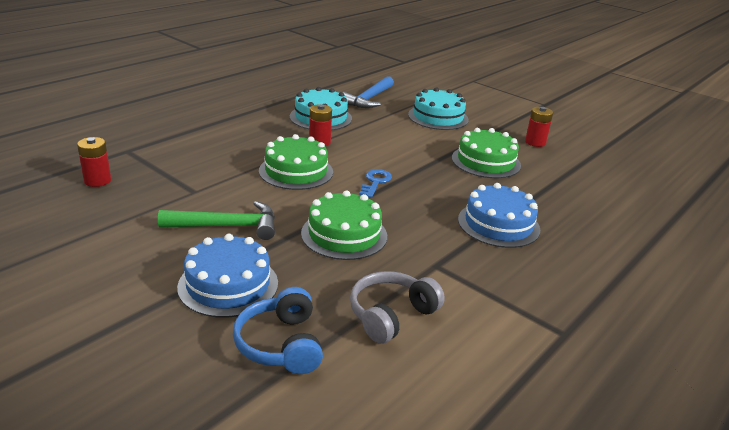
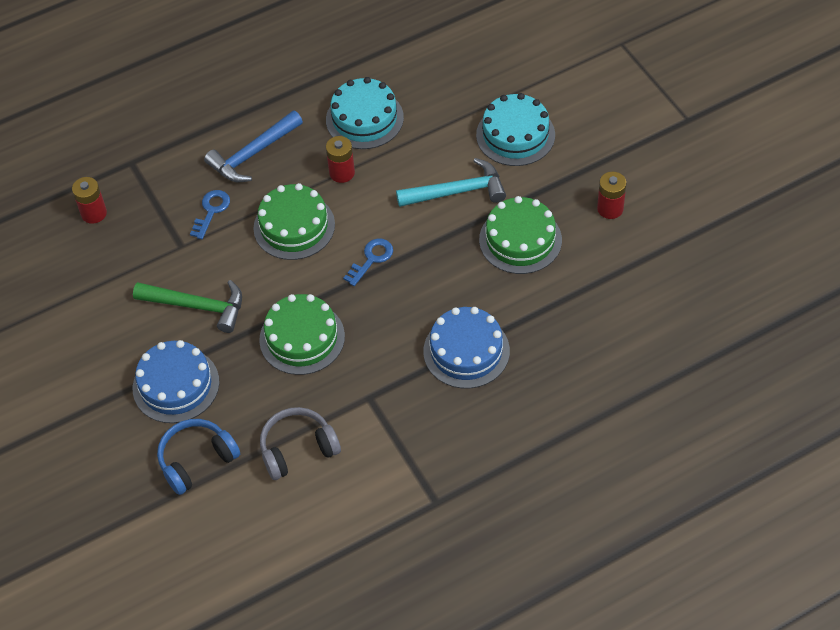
camera: 25 degrees right, 25 degrees up
(215, 169) = (211, 211): none -> blue key
(281, 344) = (197, 460): blue headphones -> blue headphones turned 45 degrees clockwise
(369, 99) = (445, 80): blue hammer -> blue hammer (253, 154)
(418, 144) = (457, 191): none -> turquoise hammer

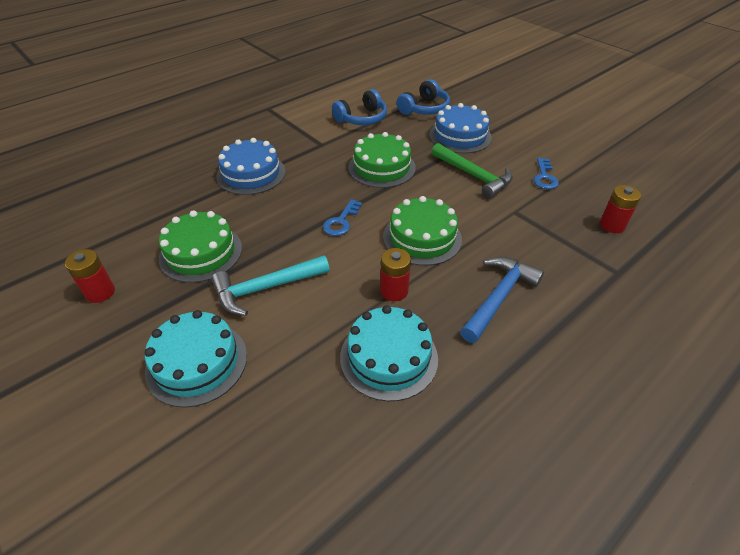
camera: 165 degrees right, 10 degrees down
(197, 306) = (473, 176): green hammer -> green hammer turned 135 degrees counterclockwise
(211, 211) = (506, 240): blue key -> blue key (544, 177)
(298, 449) = (362, 118): grey headphones -> blue headphones

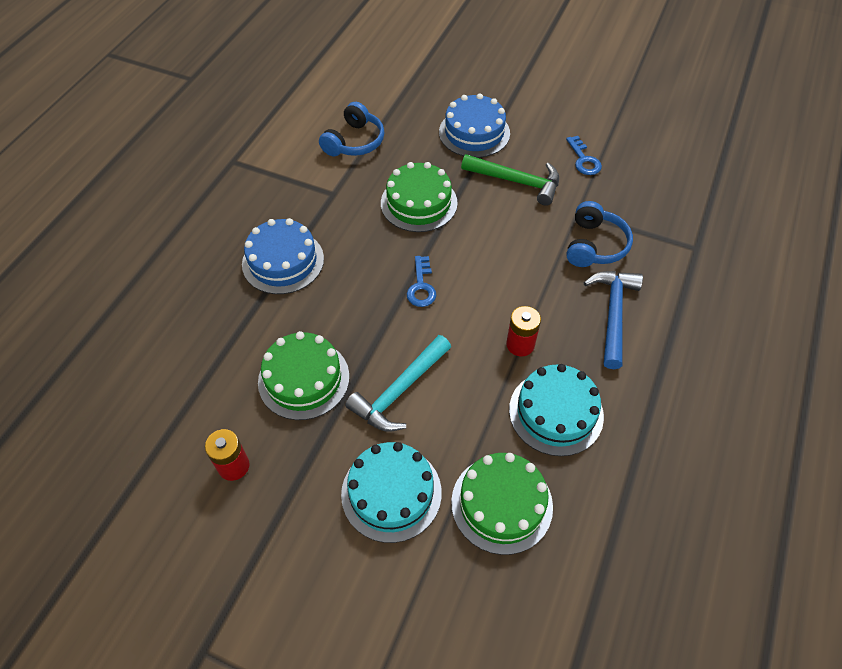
camera: 25 degrees left, 10 degrees up
(422, 237) = (510, 275): green cake -> green cake (501, 504)
(424, 108) = (414, 105): blue headphones -> blue headphones (594, 245)
(612, 225) = (669, 197): red battery -> none

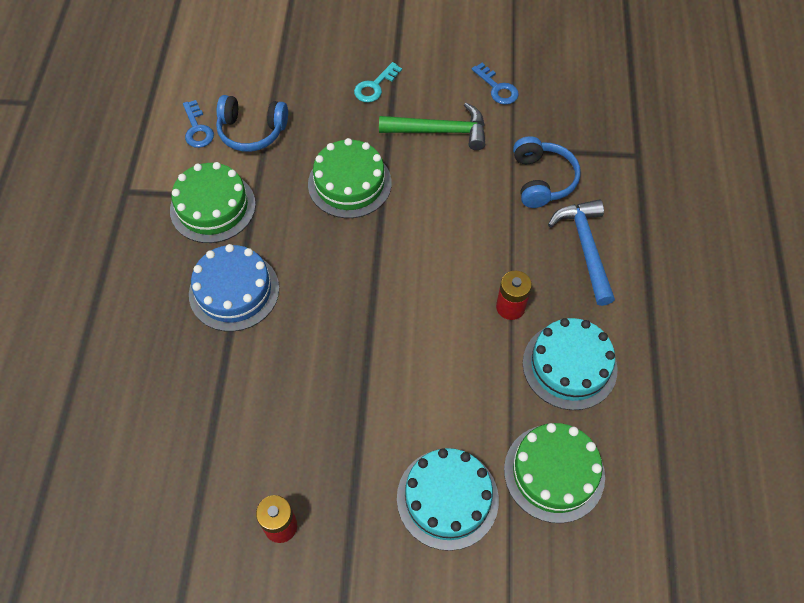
camera: 20 degrees left, 5 degrees up
(303, 379) = (312, 412): green cake -> green cake (213, 207)
(354, 142) = (252, 131): blue headphones -> blue headphones turned 90 degrees clockwise
(399, 391) = (413, 393): turquoise hammer -> none
(421, 286) = (389, 275): blue key -> blue key (197, 129)
(474, 132) = (375, 86): blue cake -> turquoise key

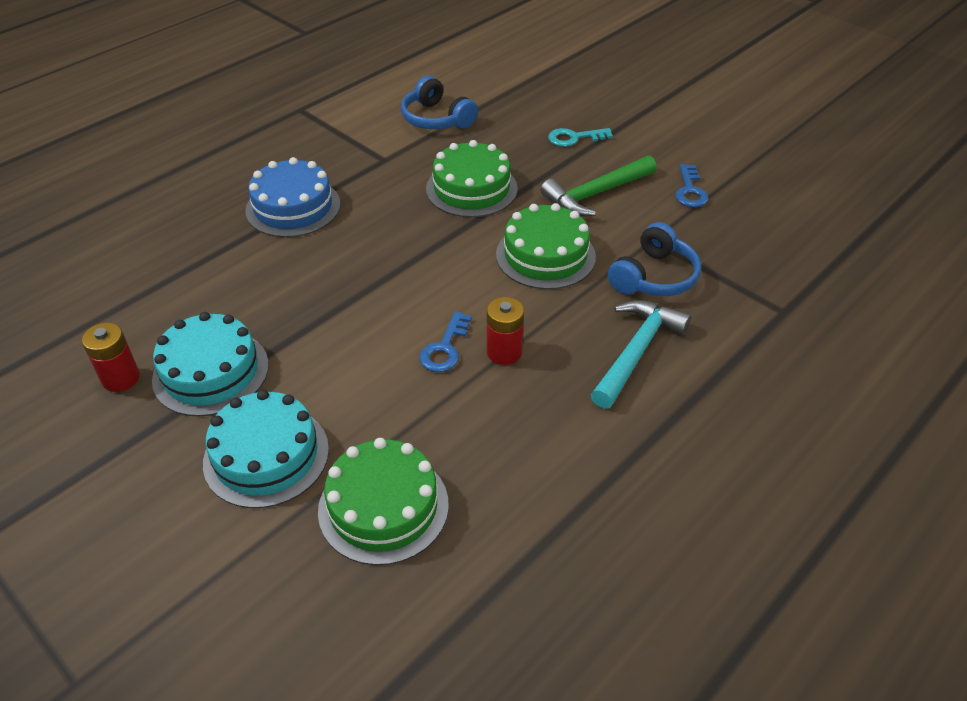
camera: 40 degrees right, 15 degrees down
(197, 129) = (397, 98): blue key -> blue key (445, 348)
(213, 207) = (347, 149): green cake -> green cake (545, 255)
(440, 131) = (596, 194): green hammer -> green hammer turned 105 degrees clockwise
(569, 366) = (505, 432): turquoise cake -> turquoise cake (211, 372)
(585, 248) = (636, 352): blue hammer -> turquoise hammer

